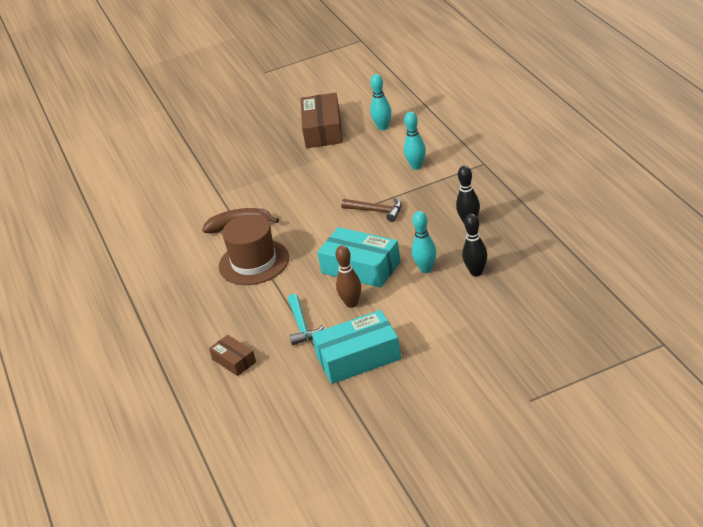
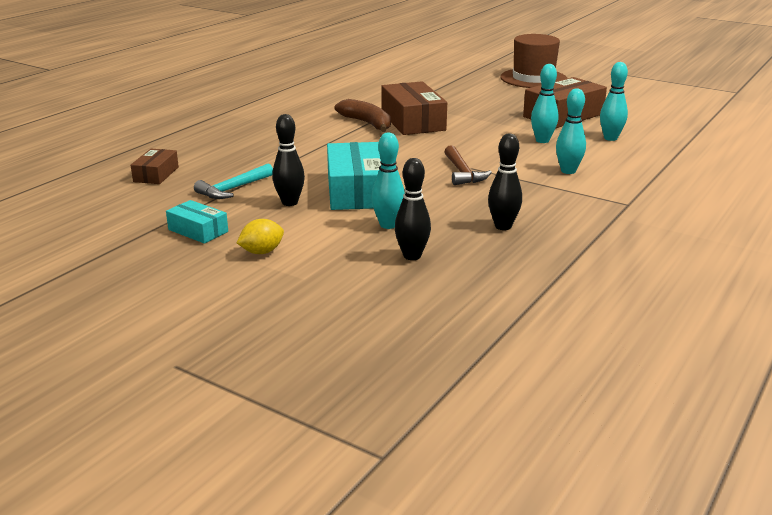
camera: 50 degrees right, 10 degrees down
(254, 262) = (317, 143): brown hat -> brown hat (533, 78)
(259, 202) = (412, 121): none -> brown box
(351, 303) = (290, 202): brown bowling pin -> black bowling pin
(357, 157) = (542, 140): none -> turquoise bowling pin
(358, 357) = (198, 230): turquoise box -> turquoise box, size x0.54
(417, 334) = (262, 252): none -> yellow lemon

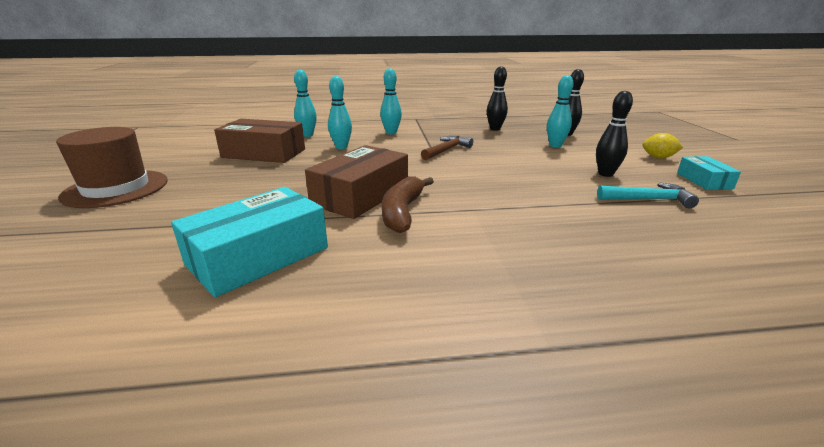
camera: 130 degrees left, 0 degrees up
(156, 174) = (743, 249): brown box -> none
(356, 191) = (541, 164): turquoise box -> turquoise box (258, 256)

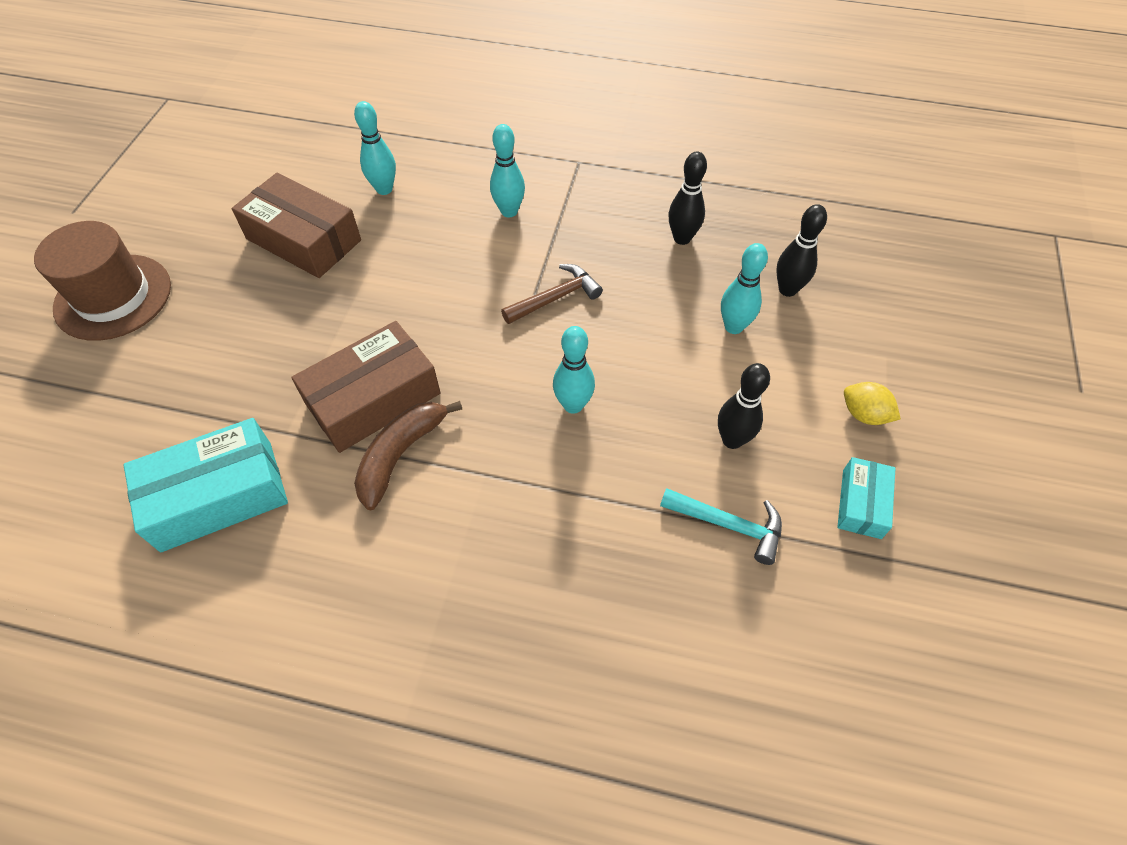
camera: 20 degrees right, 30 degrees up
(341, 147) = (413, 245): turquoise bowling pin -> turquoise bowling pin (573, 405)

